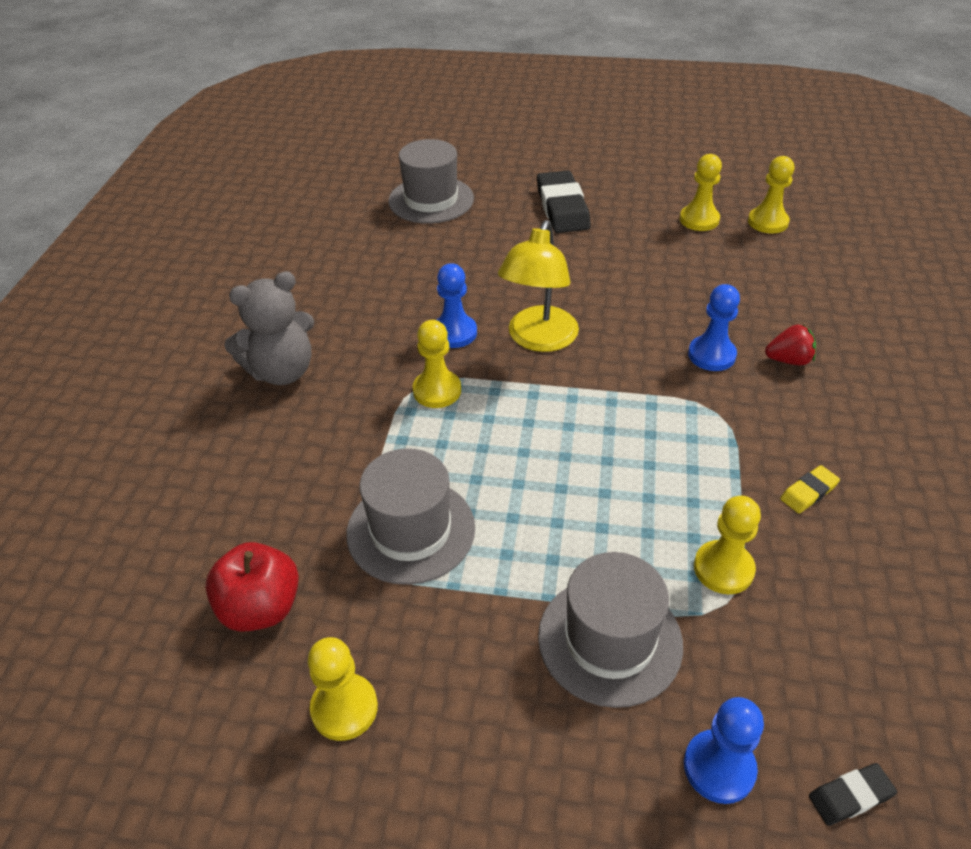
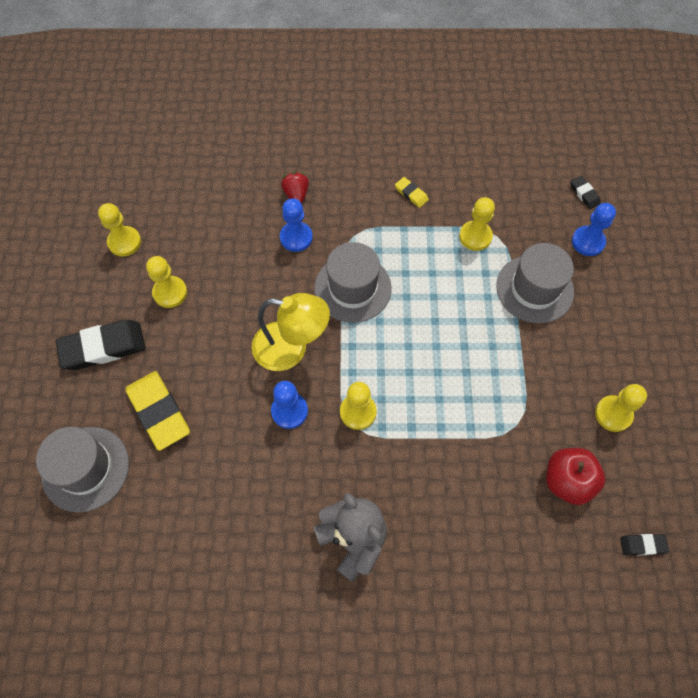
camera: 100 degrees left, 20 degrees up
(123, 689) = (642, 545): none -> black eraser
(411, 530) = (488, 404): grey hat -> grey hat (352, 288)
(479, 241) = (159, 412): none -> yellow eraser
(767, 222) = (128, 196): yellow pawn -> yellow pawn (170, 293)

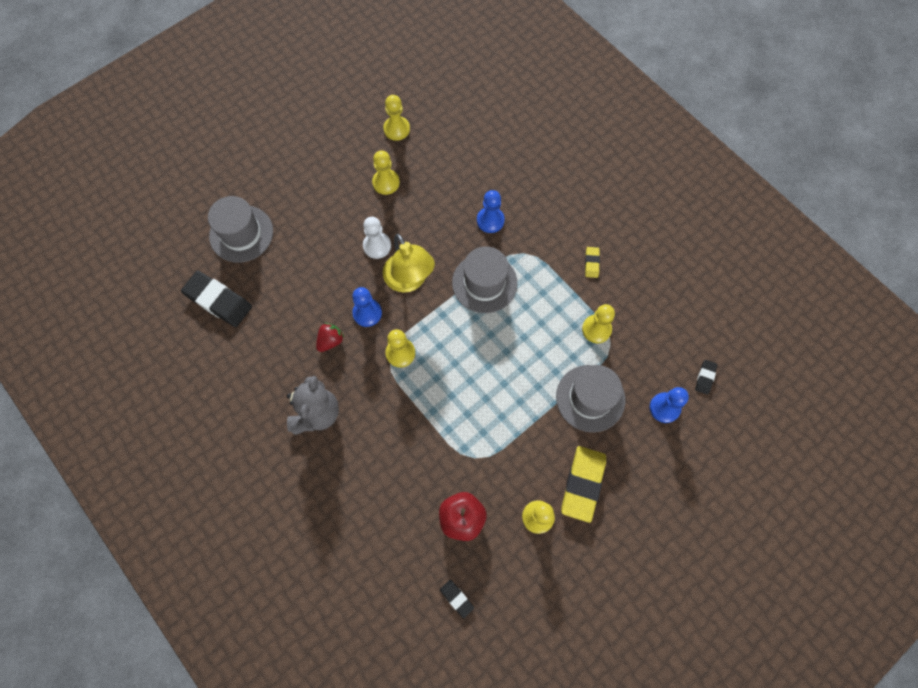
camera: 50 degrees right, 5 degrees up
(103, 347) = (319, 178): black eraser -> black eraser (218, 301)
(159, 412) = (306, 242): yellow eraser -> yellow eraser (583, 484)
(228, 350) = (377, 246): none -> white pawn
(296, 195) = (522, 195): red strawberry -> red strawberry (330, 341)

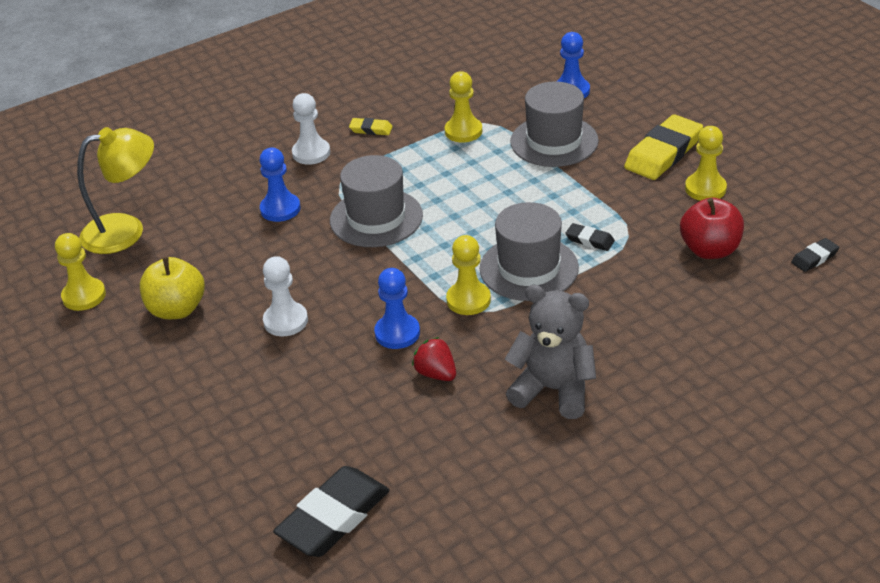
camera: 80 degrees left, 30 degrees down
(241, 234) = (209, 488): grey hat -> grey hat (529, 268)
(386, 182) = (177, 309): yellow pawn -> yellow apple
(409, 280) = (354, 288): yellow lamp -> yellow lamp (126, 230)
(557, 228) = (311, 153): none -> white pawn
(583, 484) = (663, 153): yellow eraser -> yellow eraser turned 75 degrees counterclockwise
(705, 377) = (537, 62): black eraser -> black eraser (589, 240)

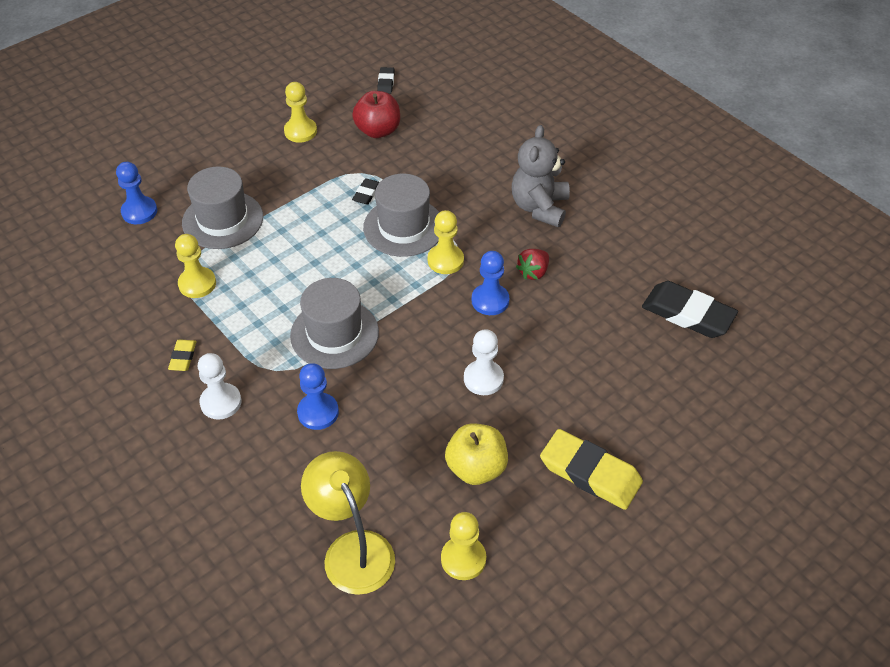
camera: 100 degrees left, 10 degrees up
(663, 153) = (248, 153): yellow eraser -> yellow eraser (590, 473)
(814, 258) = (386, 82): black eraser -> black eraser turned 45 degrees clockwise

